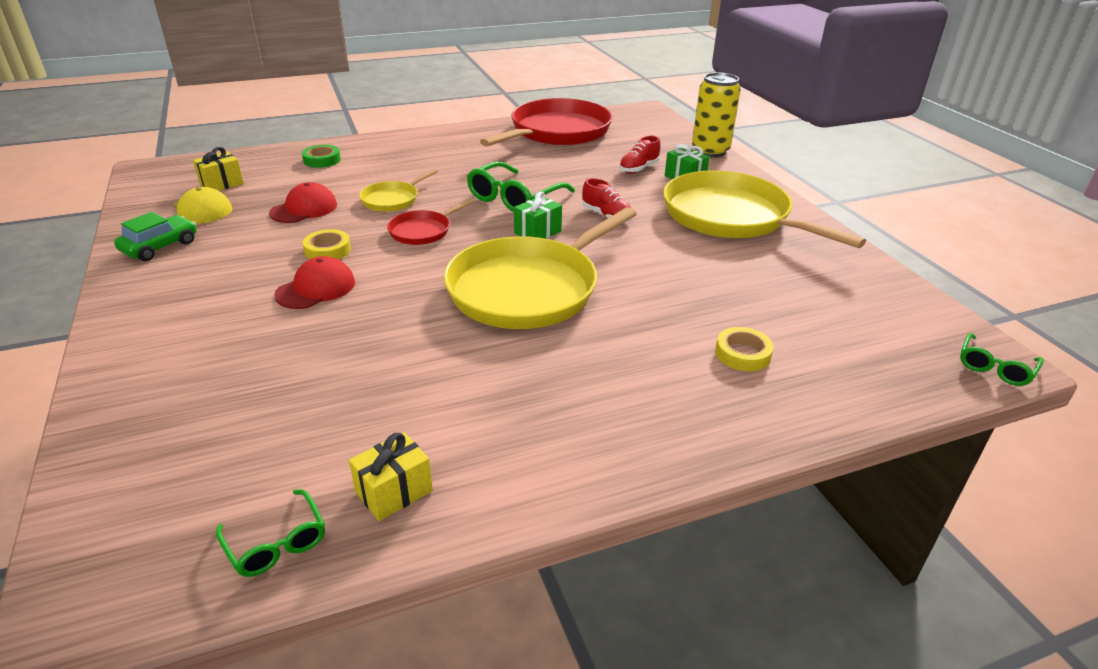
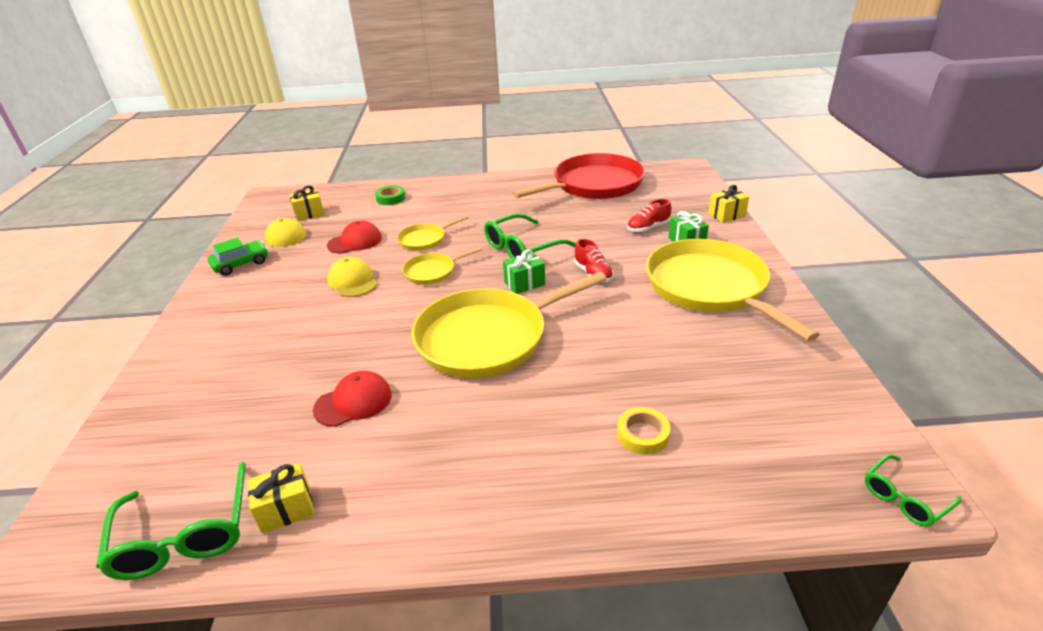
camera: 20 degrees right, 0 degrees up
(276, 542) = (185, 534): green glasses -> green glasses, size x1.77
(316, 288) = (326, 315): red cap -> red cap (353, 402)
(328, 250) = (352, 281): yellow tape -> yellow cap
(422, 231) = (432, 272): red pan -> yellow pan
(710, 151) = (726, 215): yellow can -> yellow gift

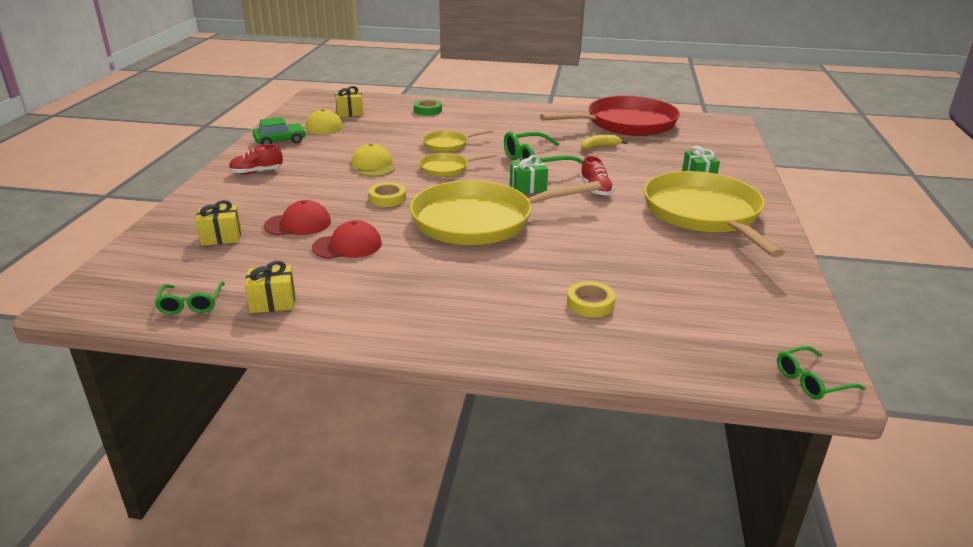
camera: 10 degrees right, 5 degrees down
(185, 534) = (191, 304): green glasses -> green glasses, size x0.56
(355, 241) = (384, 138): red cap -> red cap (298, 224)
(380, 324) = (387, 198): none -> yellow tape
(578, 218) = (599, 147): none -> yellow banana
(648, 228) = (665, 163): red shoe -> red shoe (256, 172)
(726, 215) = (749, 163): yellow gift -> yellow gift (221, 237)

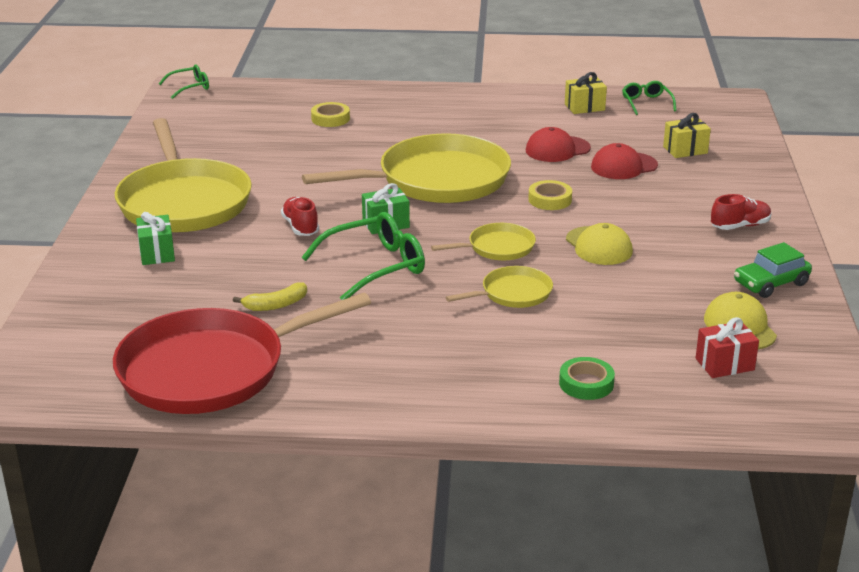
camera: 175 degrees right, 0 degrees up
(350, 113) = (724, 364): yellow gift -> red gift

